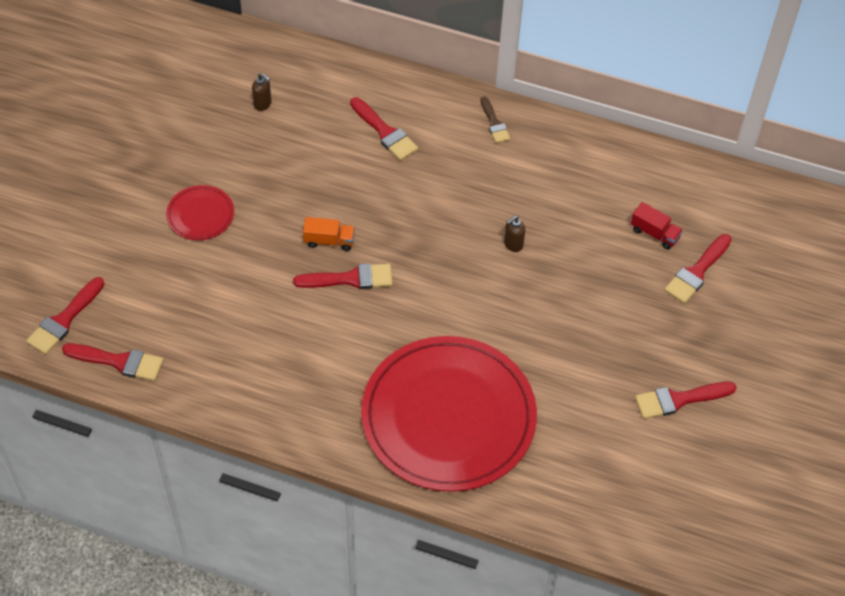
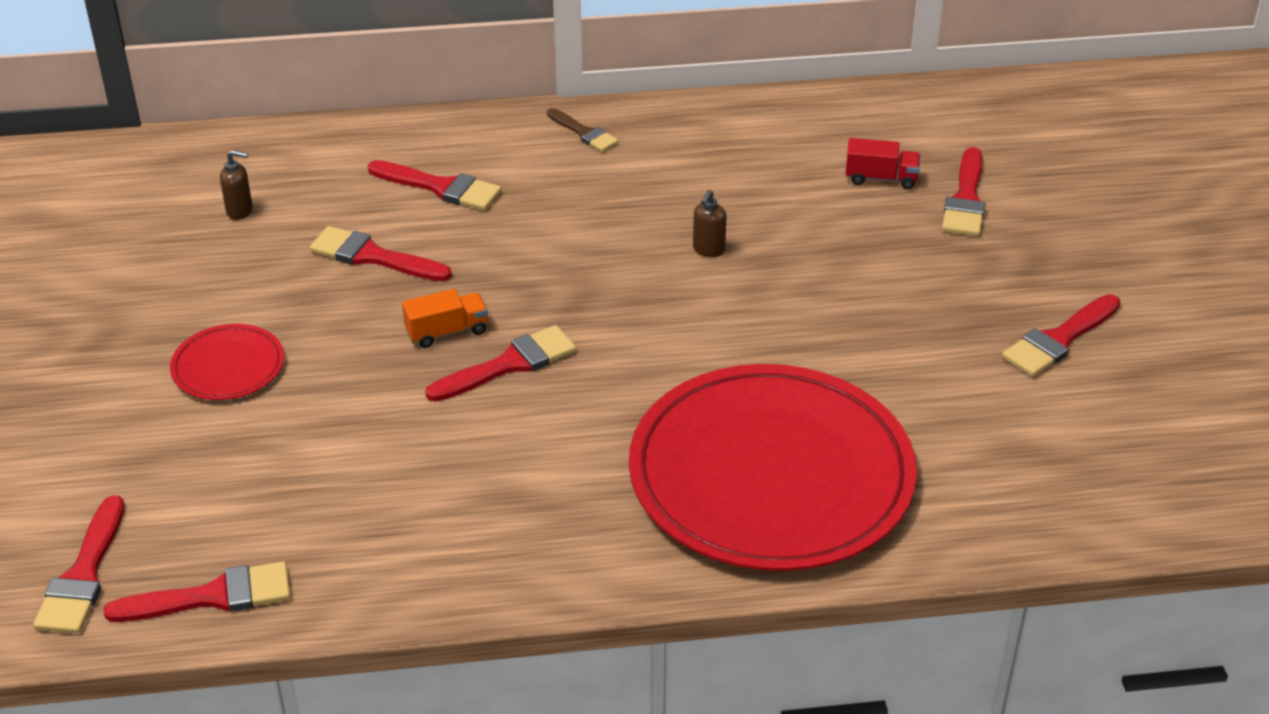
camera: 25 degrees left, 15 degrees down
(318, 169) = (373, 256): none -> red brush

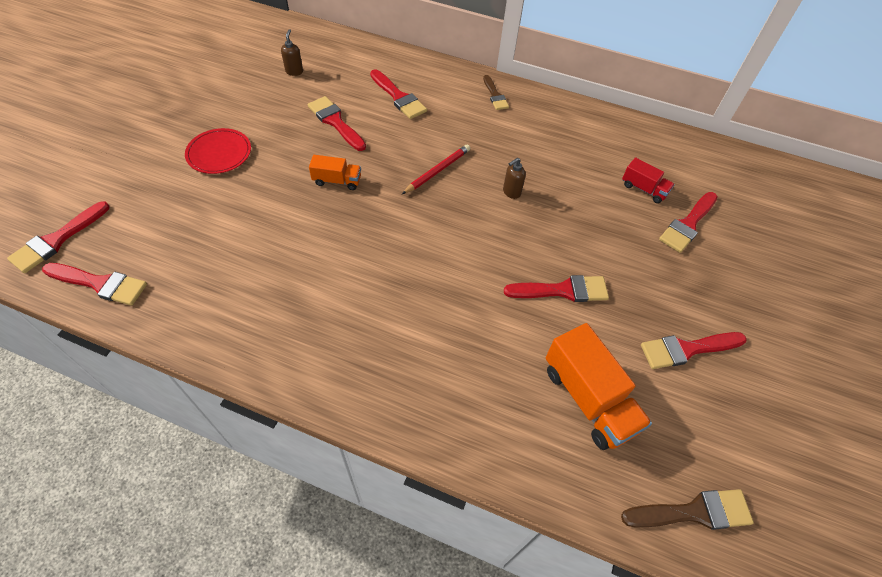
camera: 25 degrees right, 15 degrees up
(240, 211) = (294, 71): brown soap dispenser -> brown soap dispenser turned 120 degrees counterclockwise
(509, 364) = (352, 215): red brush -> red brush (562, 290)
(583, 262) = (437, 171): none -> red pencil
(771, 474) = (442, 357): red plate -> none
(981, 439) = (588, 399): none -> orange truck
(1173, 496) = (693, 512): none -> brown brush

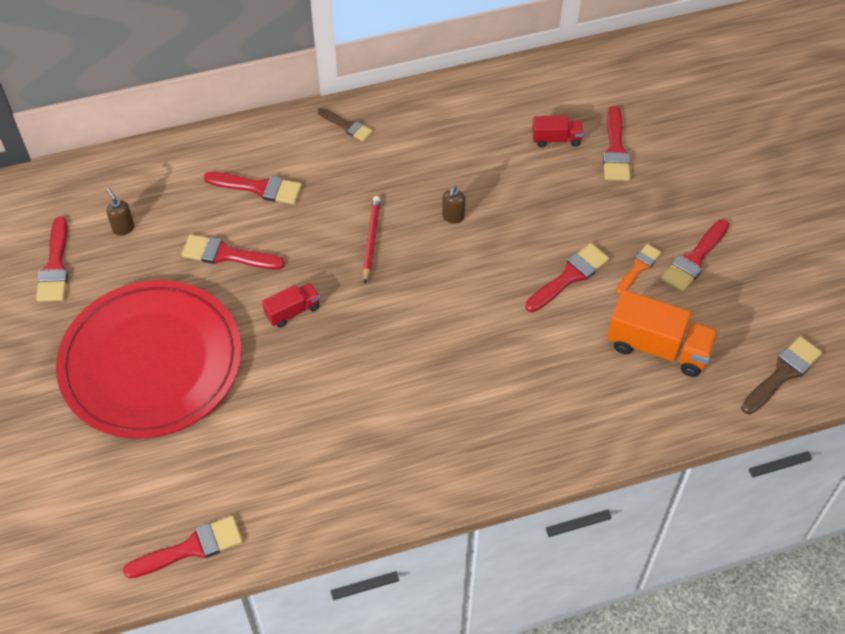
camera: 35 degrees left, 0 degrees up
(57, 240) = (101, 545): red brush -> red brush (55, 266)
(219, 153) = (151, 362): red plate -> red plate, size x2.38
(337, 181) = (292, 311): orange truck -> red truck
(629, 322) = (639, 267): none -> orange brush

